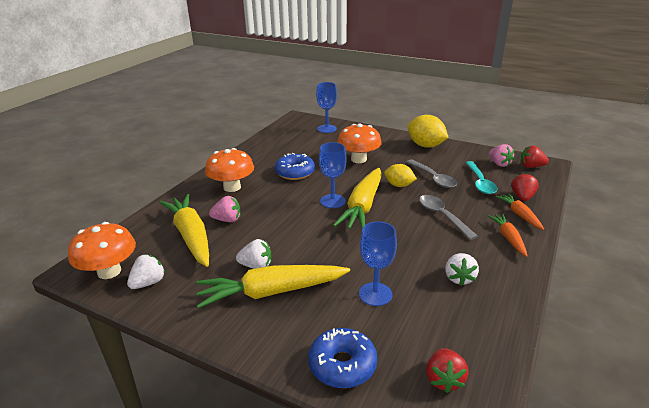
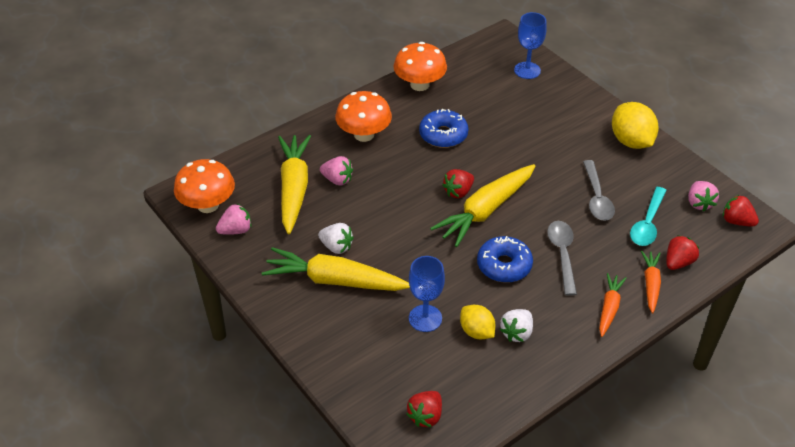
camera: 25 degrees right, 15 degrees up
(148, 283) = (236, 230): white strawberry -> pink strawberry
(332, 201) = (458, 192): blue goblet -> red strawberry
(342, 365) = (353, 371): blue donut -> blue donut (504, 265)
(358, 159) = (530, 138): orange mushroom -> orange mushroom (419, 85)
(399, 185) = (548, 194): yellow lemon -> yellow lemon (476, 331)

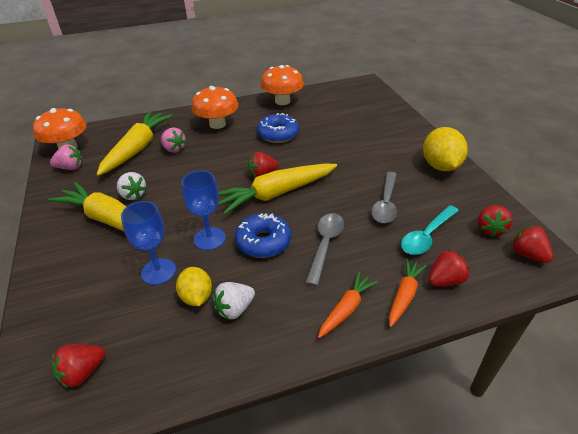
camera: 20 degrees right, 5 degrees down
(527, 70) = (373, 105): blue goblet -> blue goblet (209, 238)
(699, 203) = (490, 229): pink strawberry -> red strawberry

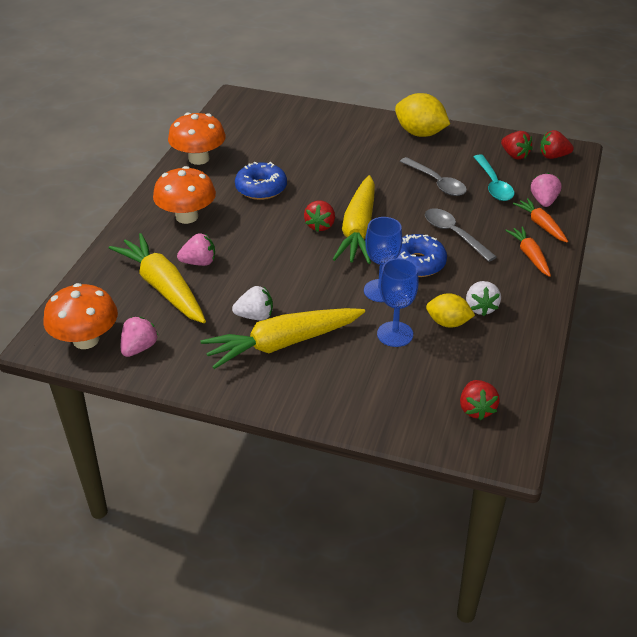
camera: 55 degrees left, 0 degrees up
(445, 280) = (543, 201): red strawberry -> pink strawberry

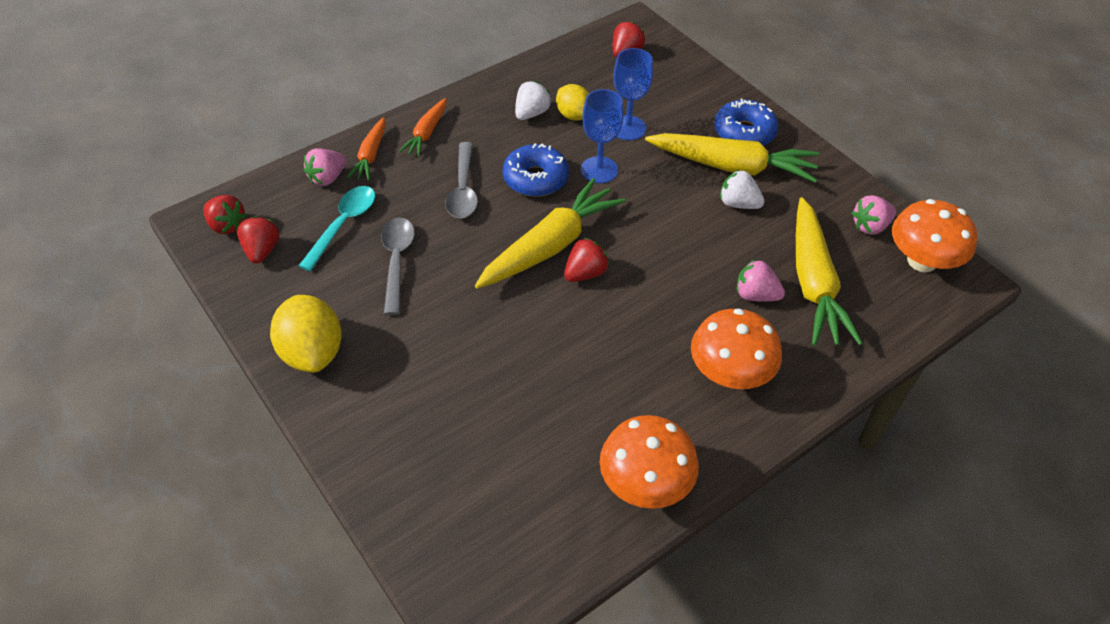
camera: 145 degrees left, 10 degrees up
(261, 188) = (604, 370): blue donut -> blue donut (744, 132)

